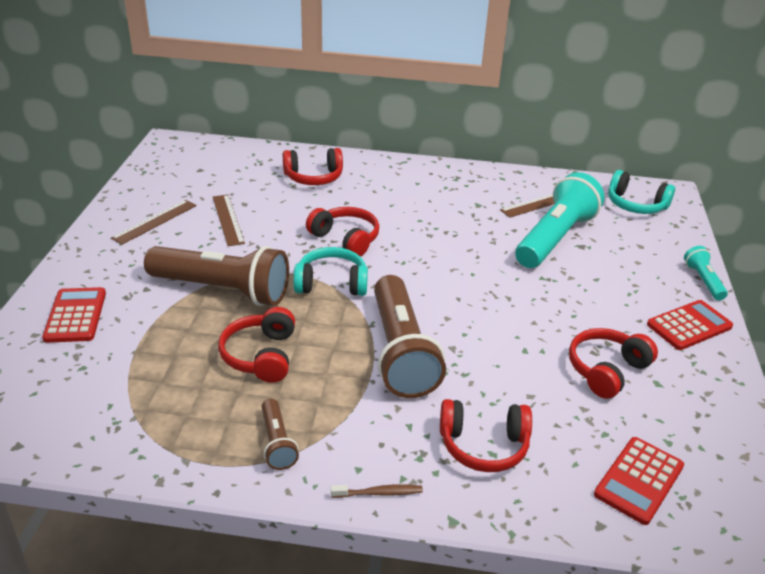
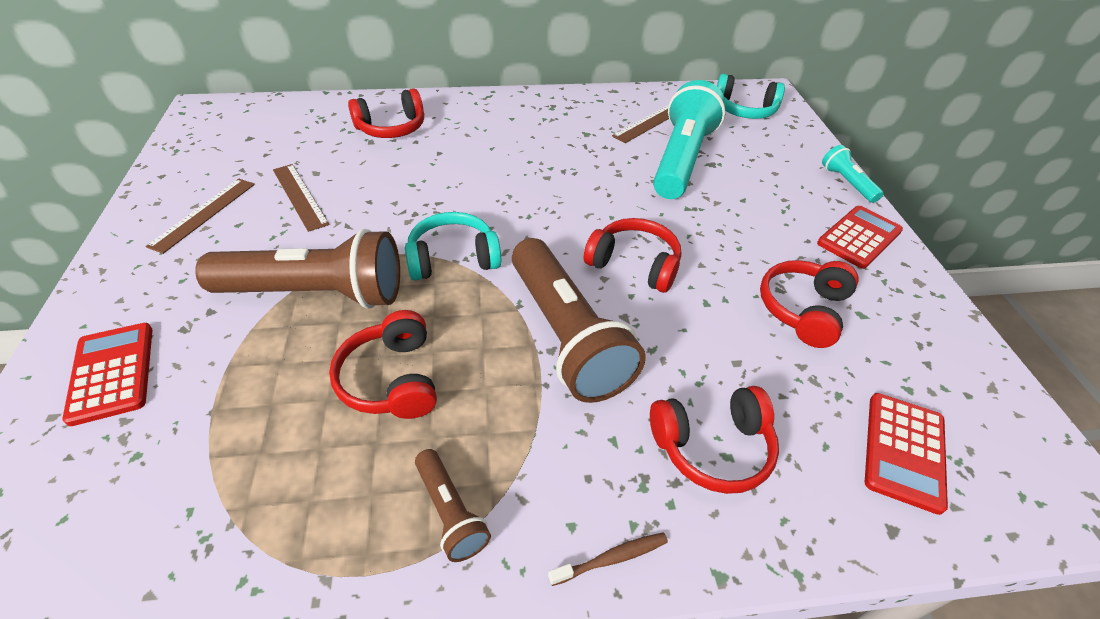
camera: 15 degrees left, 10 degrees up
(346, 239) = (452, 198): red headphones -> red headphones (634, 264)

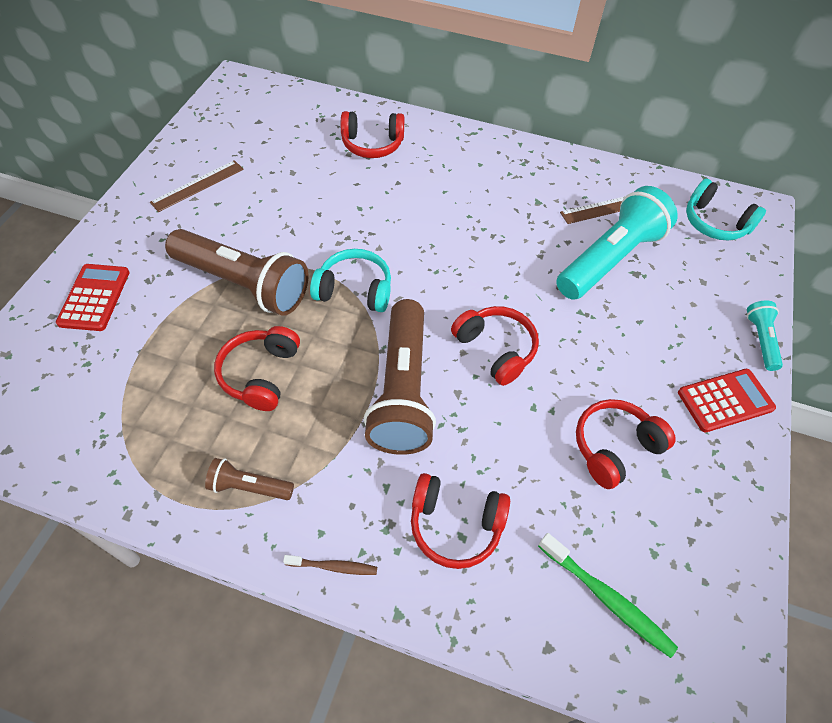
camera: 25 degrees right, 10 degrees up
(300, 196) = (270, 191): brown ruler -> none
(450, 512) = (249, 487): brown flashlight -> brown flashlight turned 105 degrees clockwise
(904, 451) = (607, 598): red calculator -> green toothbrush

